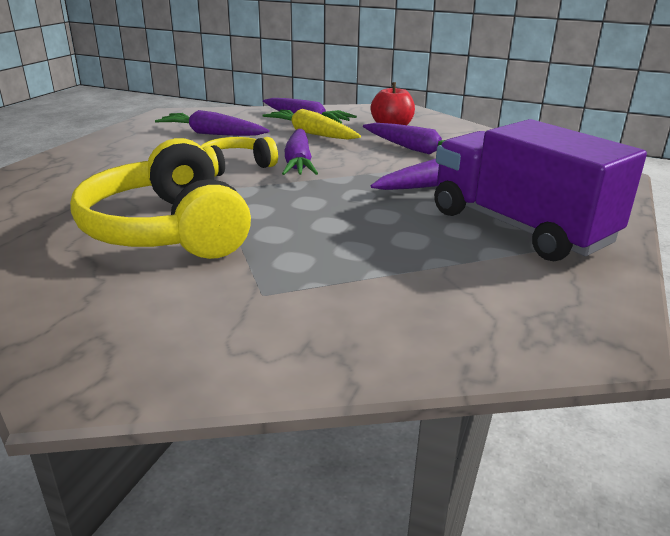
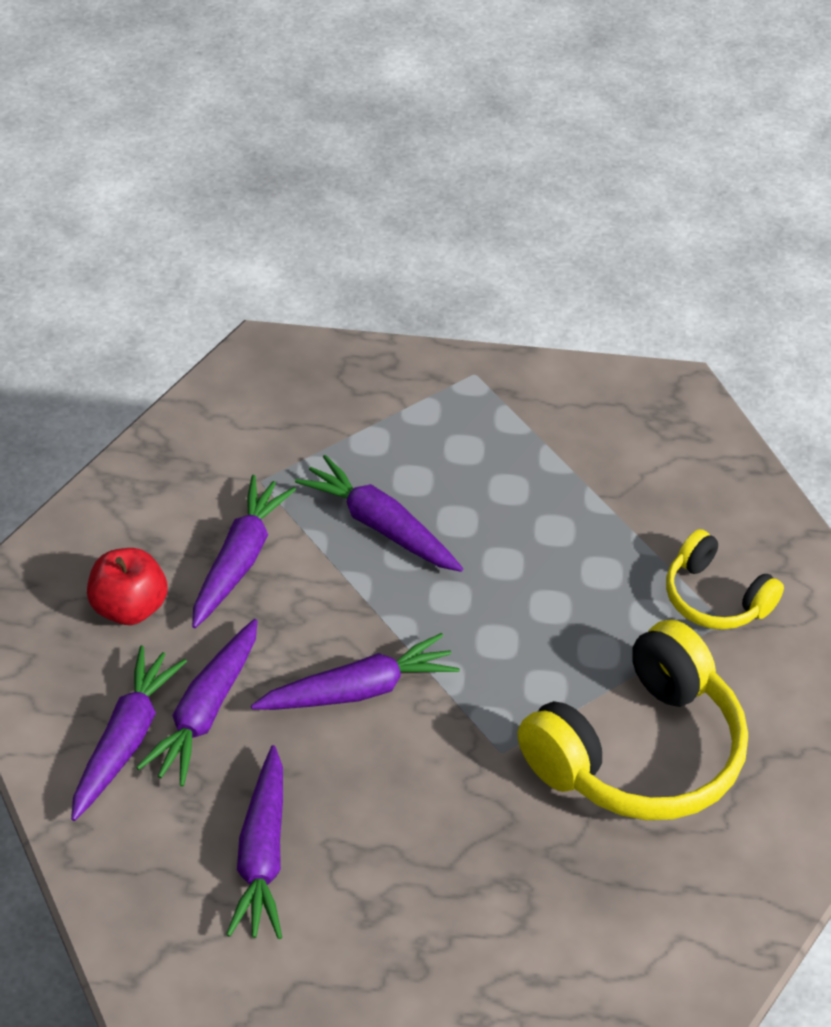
camera: 110 degrees left, 20 degrees up
(235, 167) = (409, 761): yellow headphones -> yellow headphones (715, 598)
(311, 133) = (205, 711): yellow carrot -> purple carrot
(519, 227) = (481, 442): purple truck -> none

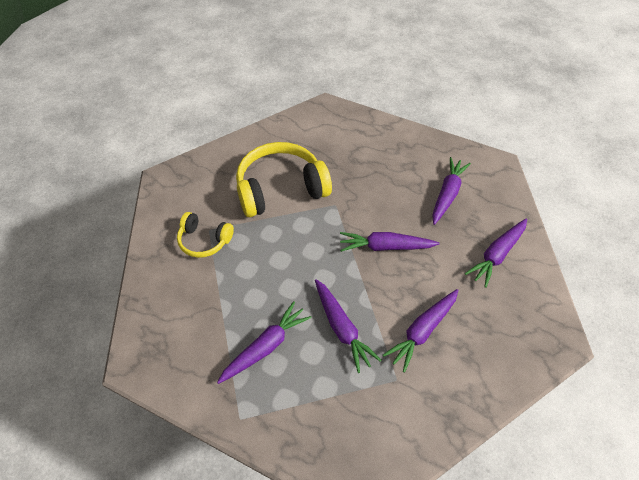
camera: 155 degrees left, 5 degrees up
(128, 607) = (486, 321): red apple -> none
(205, 711) = (457, 257): purple carrot -> purple carrot (265, 347)
(715, 598) = (204, 241): yellow headphones -> yellow headphones turned 135 degrees clockwise

